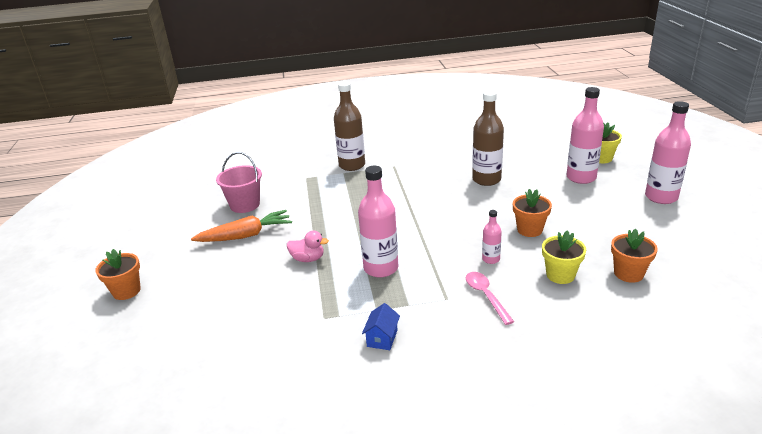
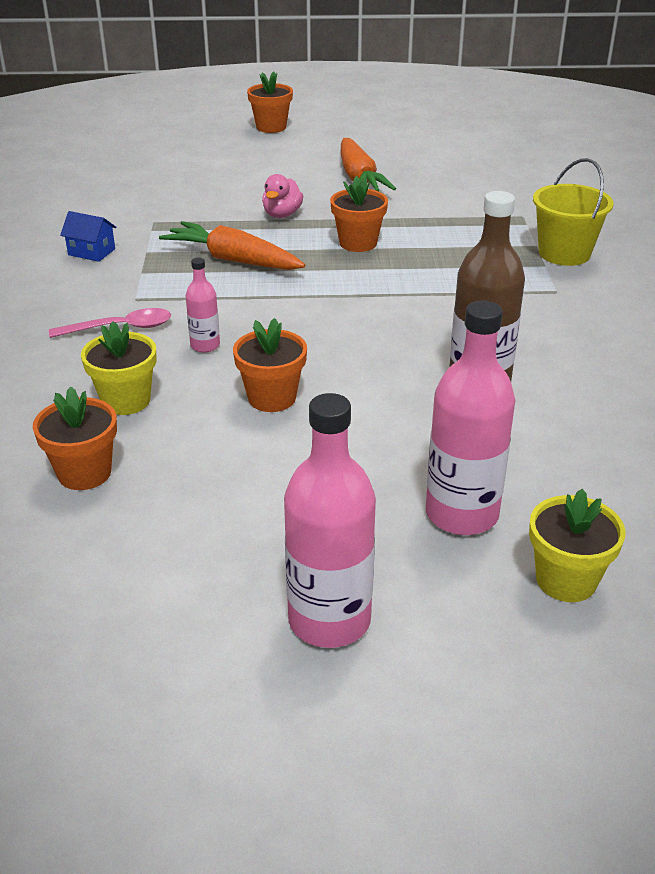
camera: 95 degrees right, 5 degrees up
(245, 205) = (444, 175): pink bucket -> none
(349, 225) = (358, 243): none -> orange flower pot
(352, 165) = (564, 253): brown bottle -> yellow bucket
(381, 268) = (233, 260): pink bottle -> orange carrot

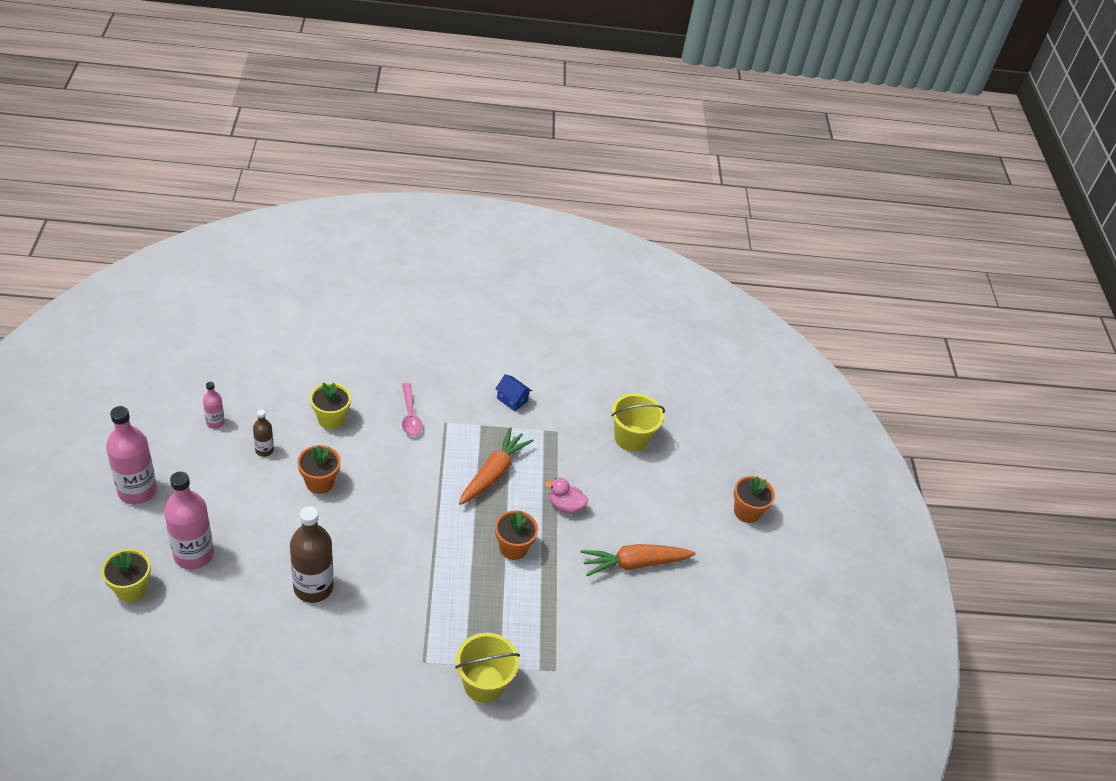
camera: 85 degrees right, 10 degrees up
(84, 473) = (270, 404): orange flower pot -> none
(91, 252) = (512, 400): blue house -> blue house turned 75 degrees counterclockwise
(165, 179) = (631, 438): none -> yellow bucket
(203, 465) = (264, 450): none -> brown bottle
(205, 345) = (383, 454): pink bottle -> pink bottle (215, 422)

